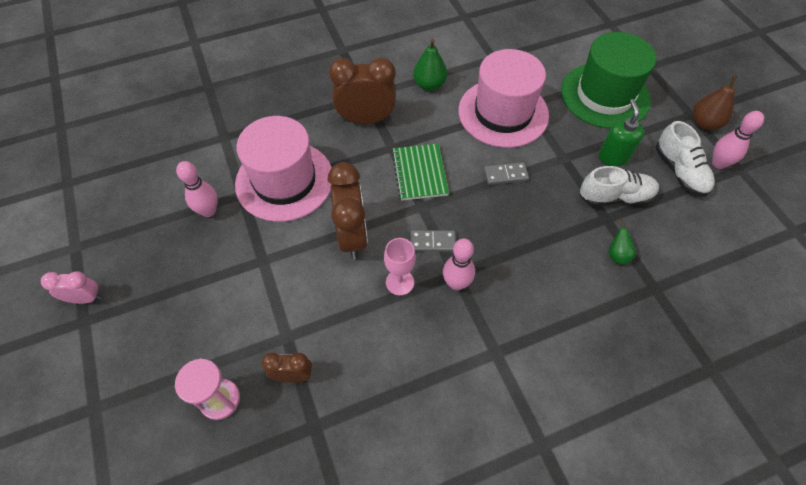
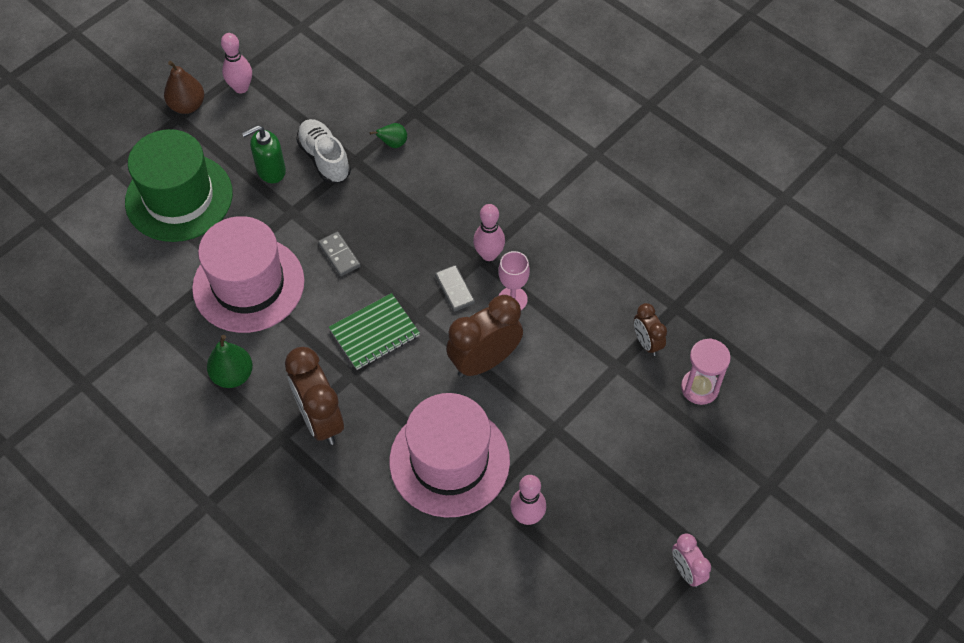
camera: 115 degrees left, 0 degrees up
(679, 171) = (266, 115): white shoe -> none

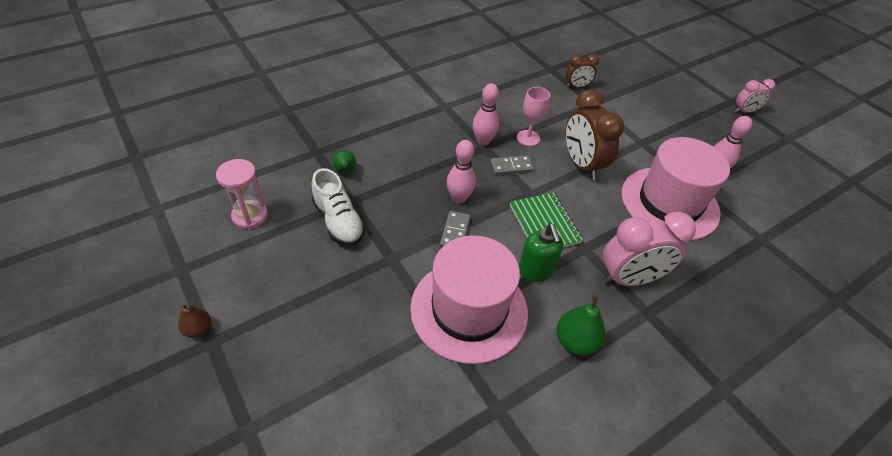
camera: 80 degrees left, 10 degrees down
(179, 197) = (330, 358): green hat -> none
(187, 106) = (198, 329): brown pear -> brown pear, size x0.62
(241, 88) = (205, 273): pink bowling pin -> pink bowling pin (459, 198)
(271, 171) = (333, 266): green soap dispenser -> green soap dispenser (535, 271)
(320, 419) = (629, 278): brown clock -> pink clock
(324, 159) = (338, 221): white shoe -> white shoe turned 105 degrees counterclockwise
(339, 255) = (455, 232): grey domino -> grey domino turned 60 degrees counterclockwise
(699, 388) = (613, 75): pink hourglass -> pink hourglass (250, 216)

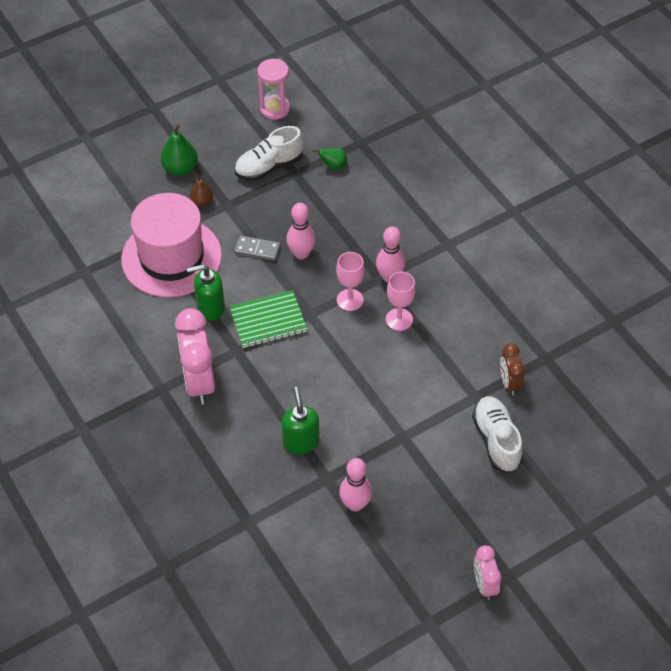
camera: 95 degrees right, 5 degrees up
(198, 329) = (164, 99): brown pear -> brown pear (202, 202)
(511, 166) = (350, 300): grey domino -> pink goblet
(575, 342) = (135, 329): green pear -> green pear (180, 169)
(581, 165) = (357, 366): brown clock -> none
(628, 97) = (496, 440): none -> white shoe
(669, 203) = (301, 442): pink hat -> green soap dispenser

